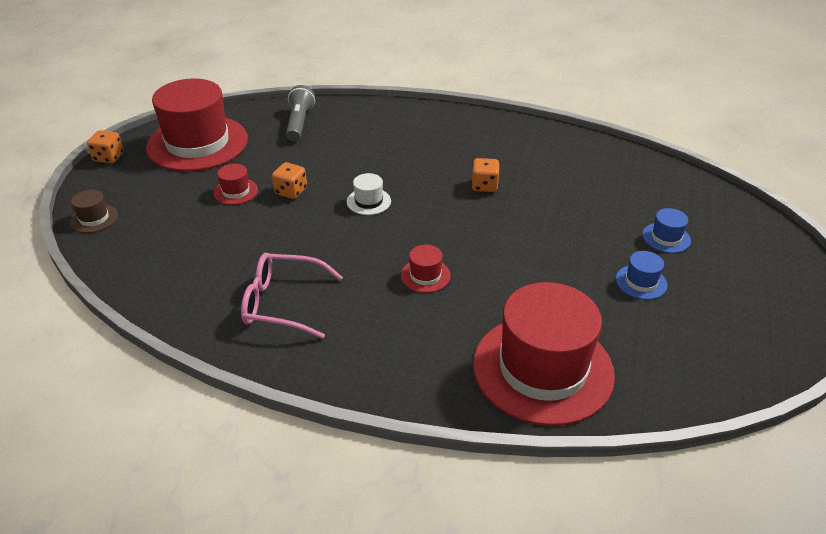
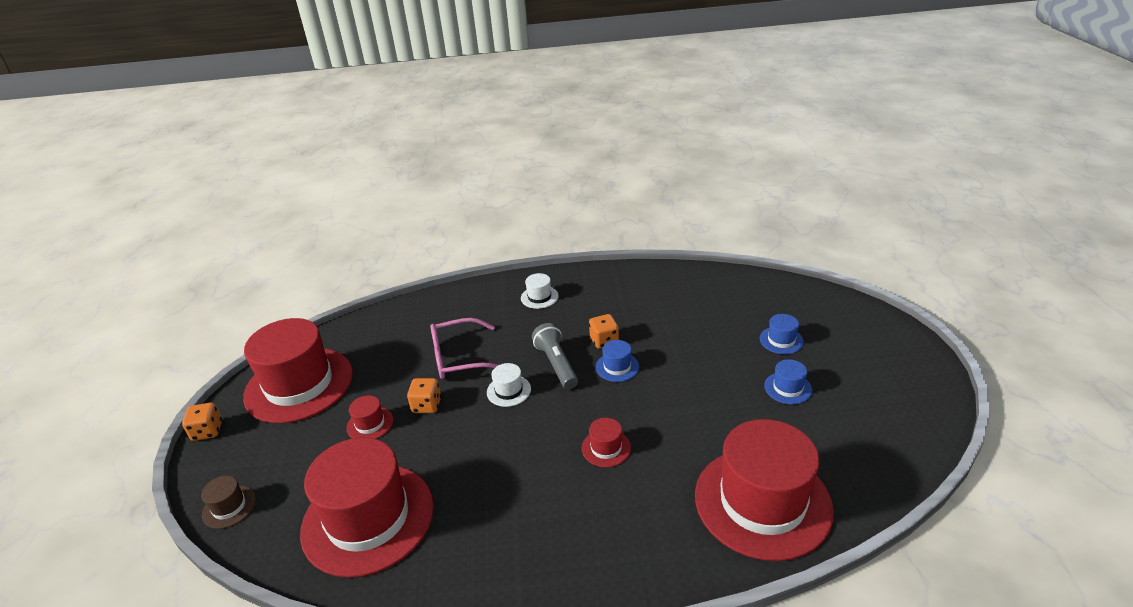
camera: 20 degrees left, 5 degrees down
(192, 262) = (368, 518): none -> red hat
(282, 303) = (488, 528): pink glasses -> pink glasses (459, 358)
(299, 123) = (393, 331): grey flashlight -> grey flashlight (556, 364)
(448, 130) = (539, 297): none -> white hat
(482, 212) = (617, 367): none -> blue hat

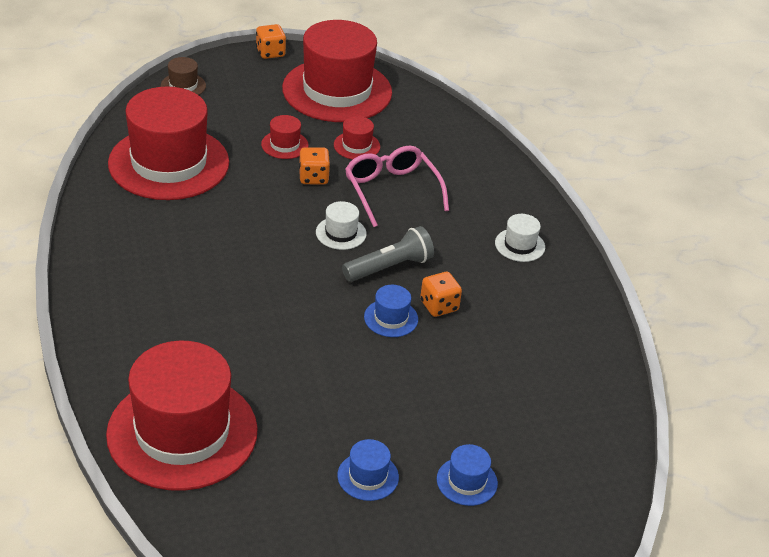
camera: 75 degrees right, 5 degrees up
(606, 448) = (257, 311): red hat -> red hat (356, 146)

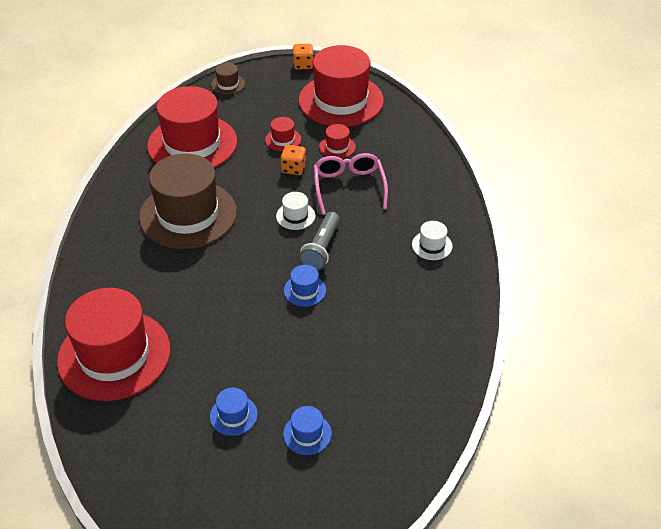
camera: 20 degrees right, 5 degrees up
(202, 249) = (188, 214): none -> brown hat
(389, 267) = (321, 249): grey flashlight -> grey flashlight turned 120 degrees clockwise
(439, 306) = (346, 286): orange dice -> none

